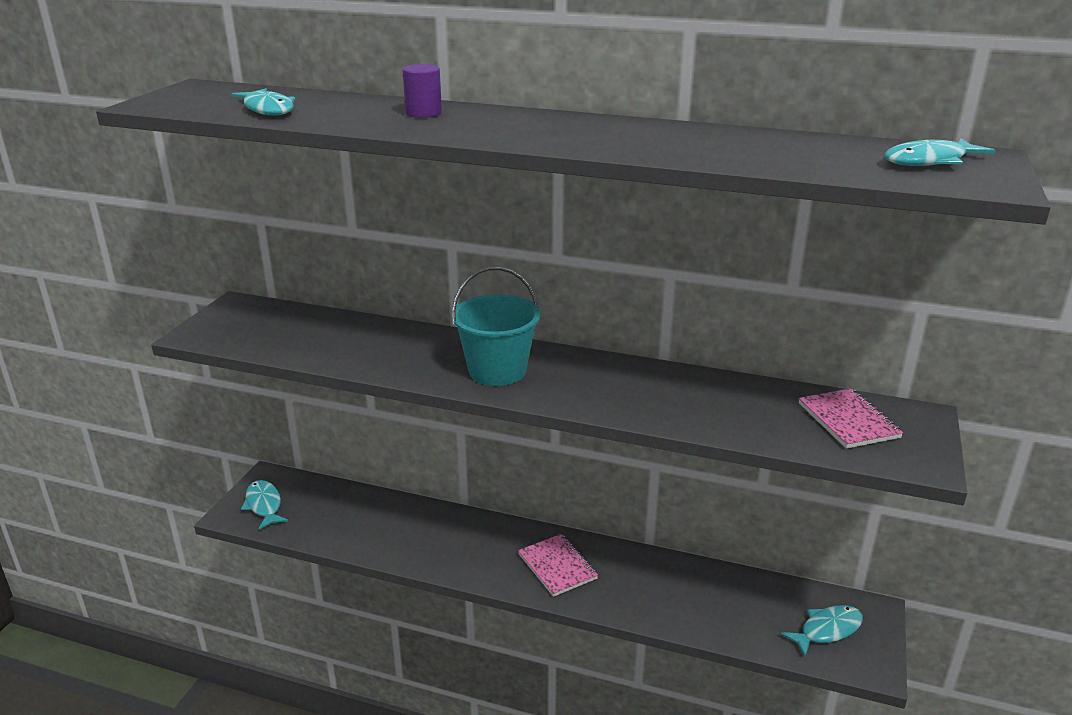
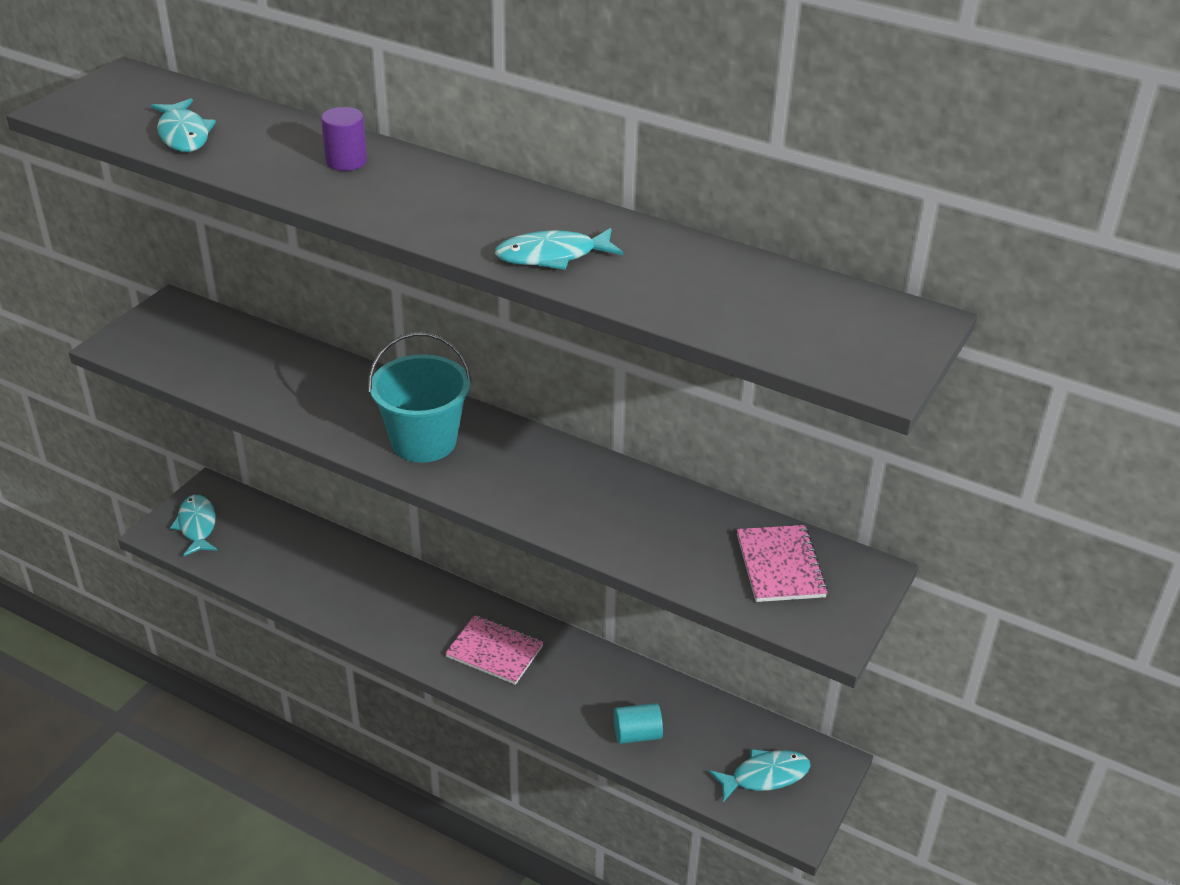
camera: 10 degrees right, 10 degrees up
(557, 566) = (494, 651): pink notebook -> pink notebook turned 45 degrees counterclockwise
(705, 614) = (637, 734): none -> turquoise cylinder
(929, 161) = (845, 323): turquoise fish -> turquoise fish (552, 256)

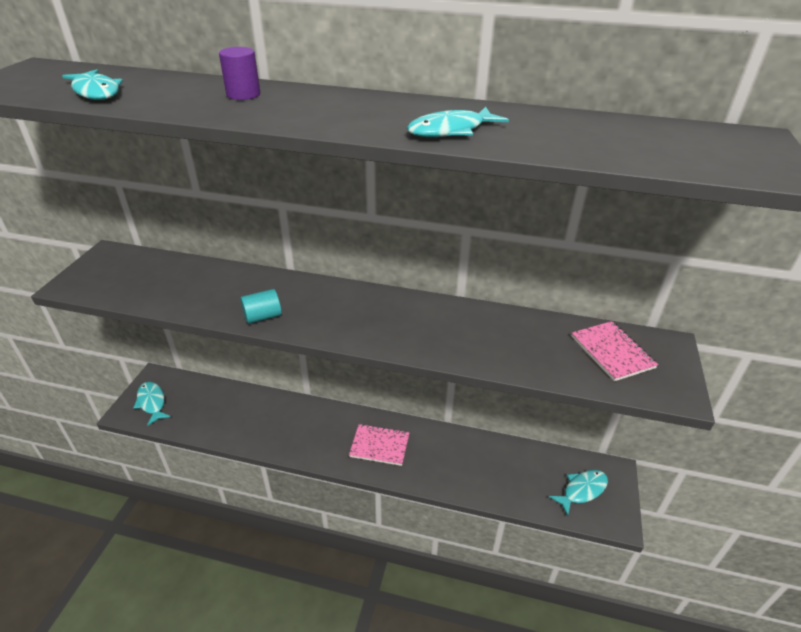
camera: 15 degrees left, 0 degrees up
(424, 441) = (325, 313): turquoise bucket -> none
(637, 734) = (492, 481): turquoise cylinder -> turquoise cylinder (263, 316)

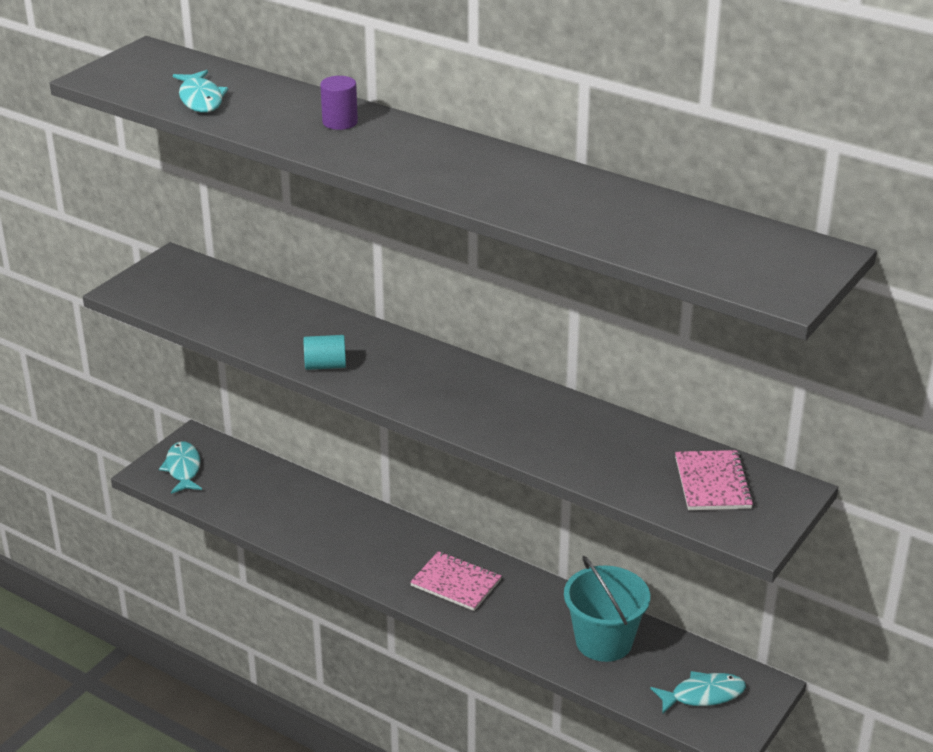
camera: 20 degrees right, 5 degrees down
(451, 131) = (514, 198): turquoise fish -> none
(498, 465) = (604, 641): none -> turquoise bucket

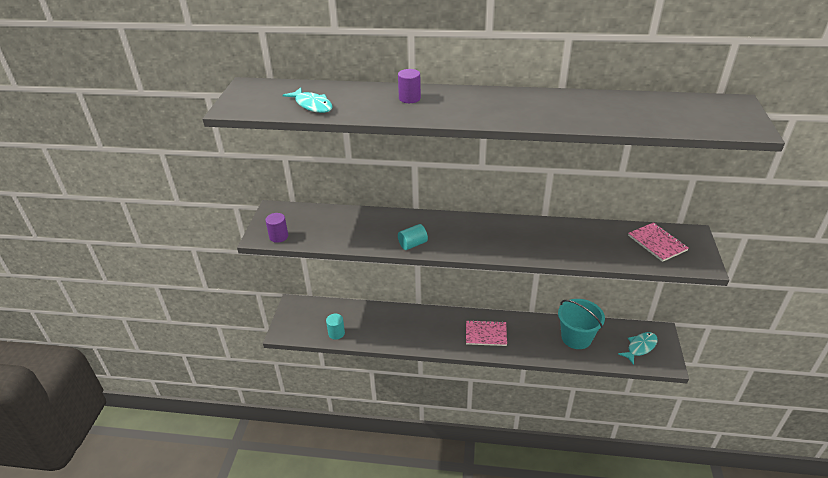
camera: 25 degrees left, 5 degrees up
(148, 298) = (278, 236): none -> purple cylinder
(183, 469) = (300, 323): turquoise fish -> none
(225, 501) = (336, 333): none -> turquoise cylinder

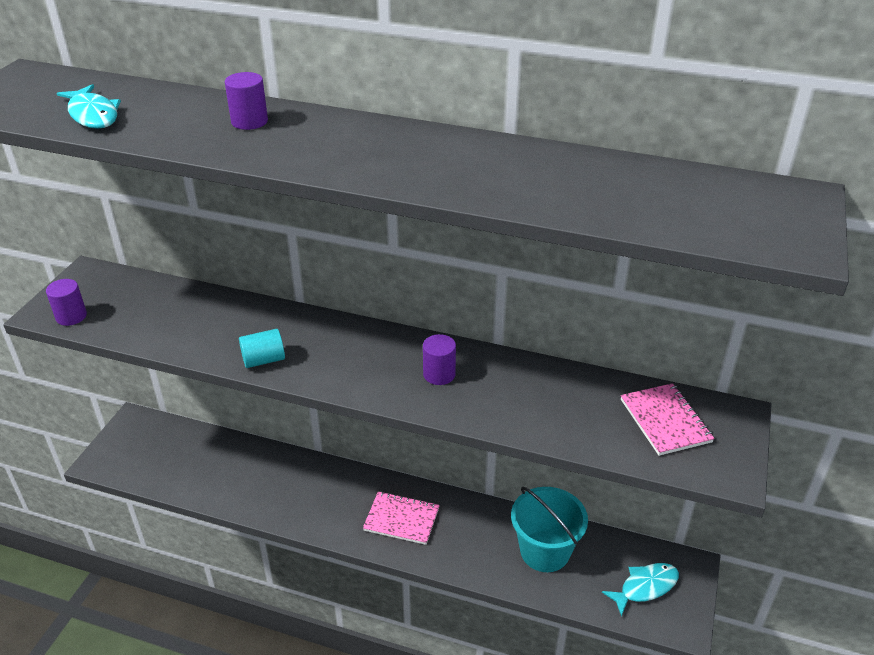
camera: 10 degrees right, 0 degrees up
(336, 333) = (175, 477): turquoise cylinder -> none
(520, 237) = (439, 374): none -> purple cylinder

